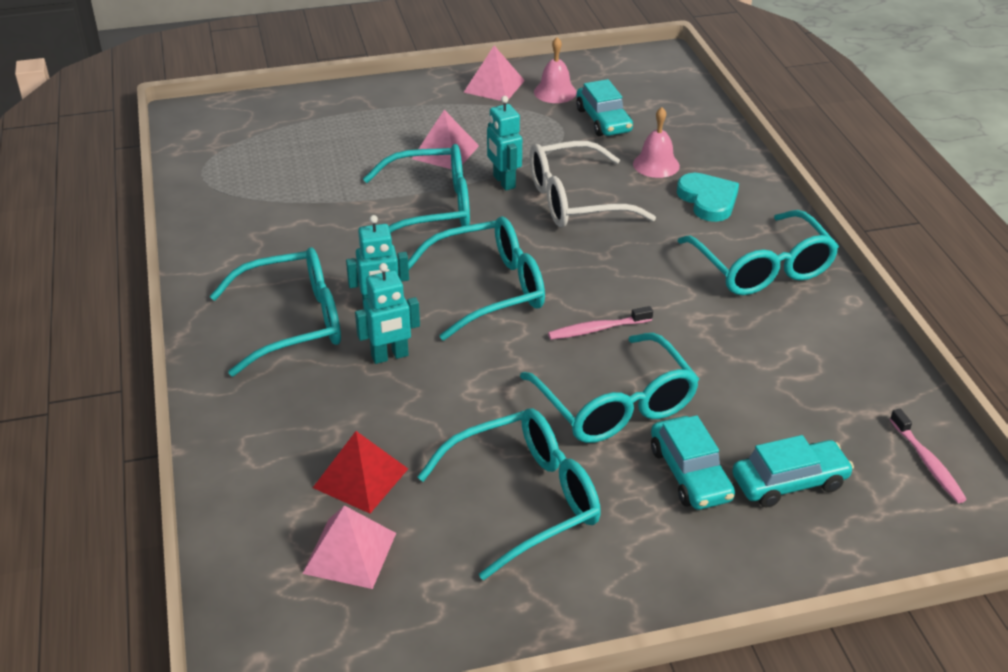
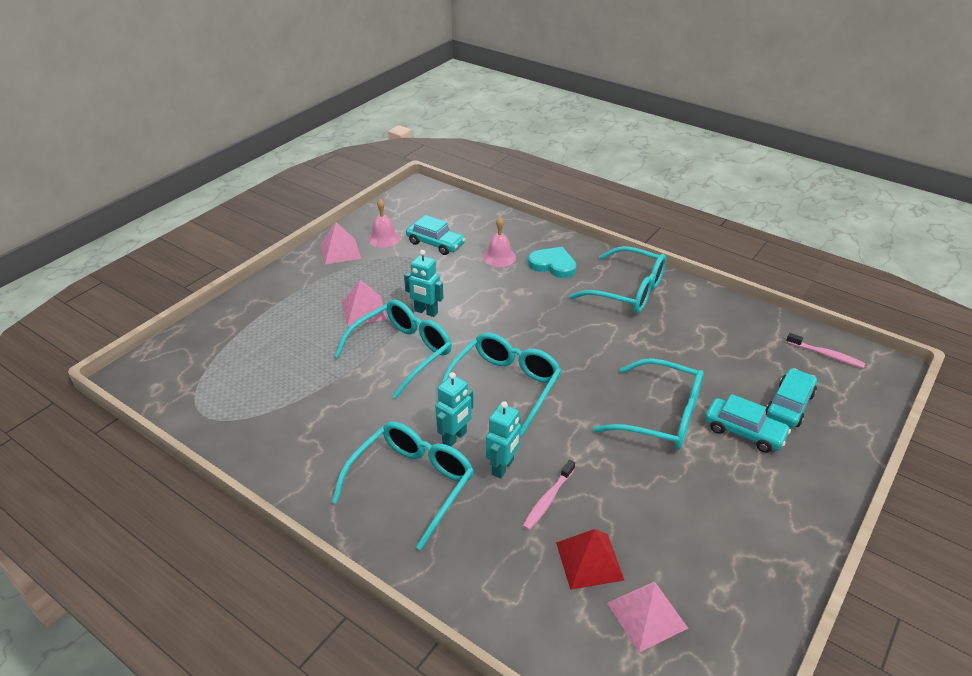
camera: 40 degrees left, 0 degrees up
(525, 499) = (691, 506): turquoise glasses -> none
(574, 200) = (482, 302): white glasses -> none
(597, 329) = (594, 376): pink toothbrush -> pink toothbrush (548, 500)

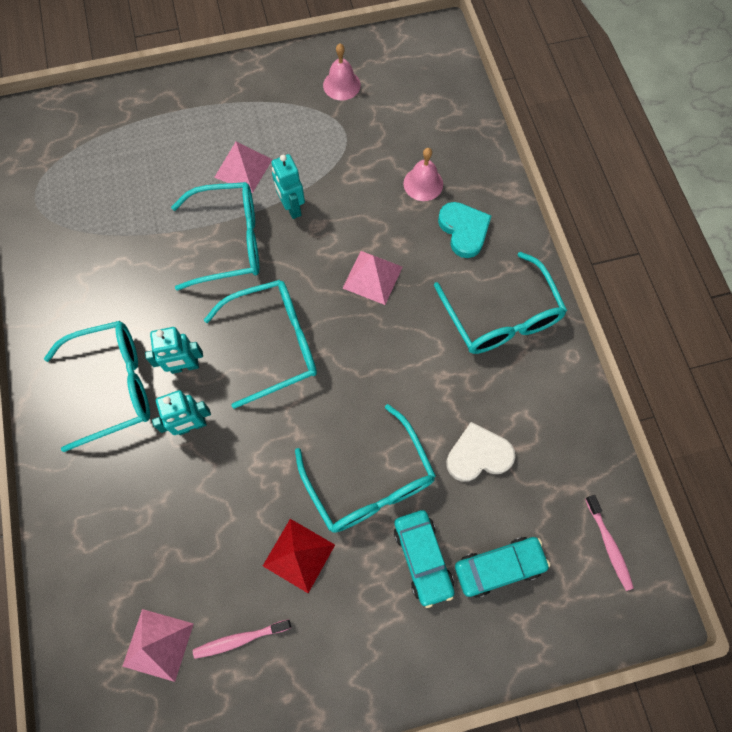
camera: 40 degrees right, 30 degrees up
(340, 251) = (288, 77): pink pyramid -> pink pyramid (372, 277)
(435, 243) = (381, 124): turquoise car -> none
(548, 500) = (193, 485): pink toothbrush -> pink toothbrush (240, 639)
(589, 561) = (167, 564): red pyramid -> red pyramid (299, 555)
(704, 361) = (478, 455): none -> white heart

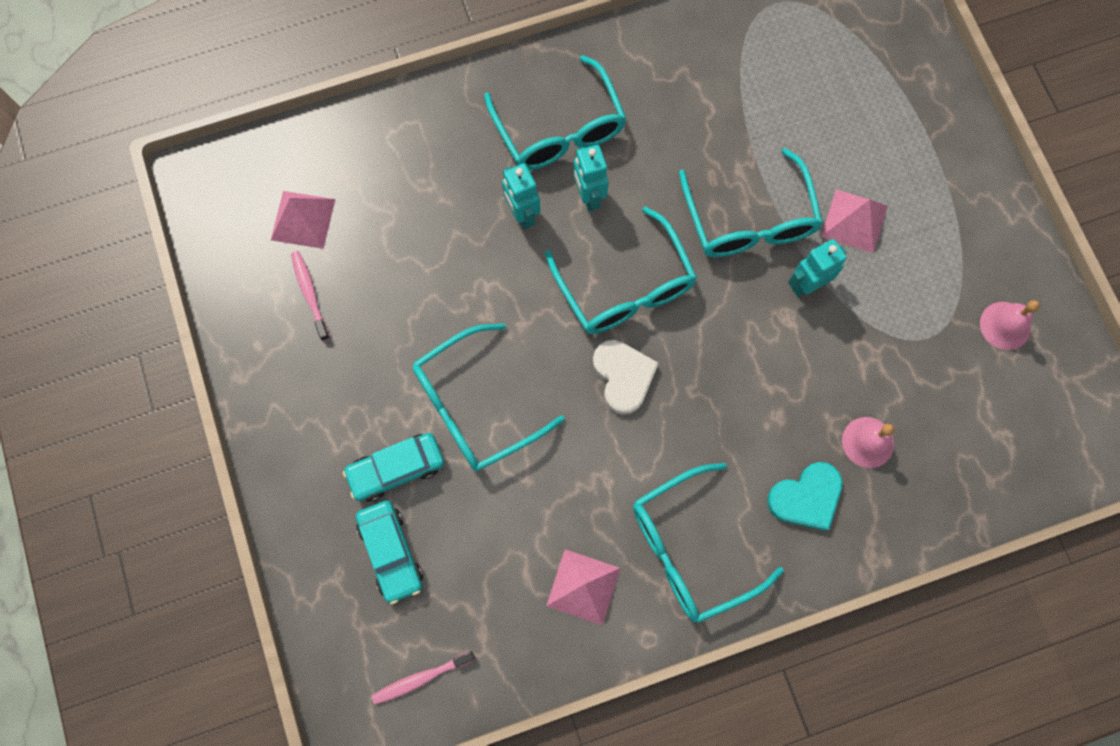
camera: 85 degrees right, 5 degrees up
(299, 555) = (393, 341): red pyramid -> none
(372, 277) = (724, 389): pink pyramid -> pink pyramid (583, 587)
(478, 455) = (514, 525): white heart -> white heart (623, 376)

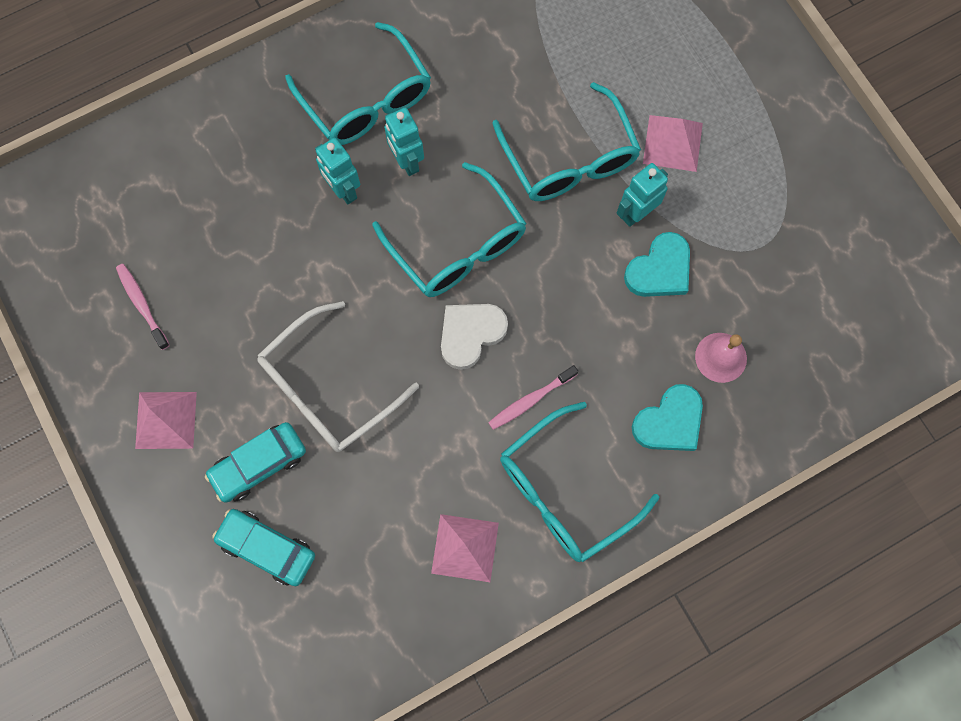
camera: 10 degrees left, 0 degrees up
(303, 219) = (122, 231): pink pyramid -> pink pyramid (166, 420)
(391, 552) = (267, 548): turquoise car -> turquoise car turned 150 degrees clockwise
(421, 678) = (318, 667): pink toothbrush -> pink toothbrush (530, 400)
(474, 407) = (327, 389): turquoise glasses -> white glasses
(623, 376) = (470, 334): white heart -> white heart turned 105 degrees counterclockwise
(821, 344) = (660, 270): none -> turquoise heart
(1005, 325) = (835, 221): pink bell -> none

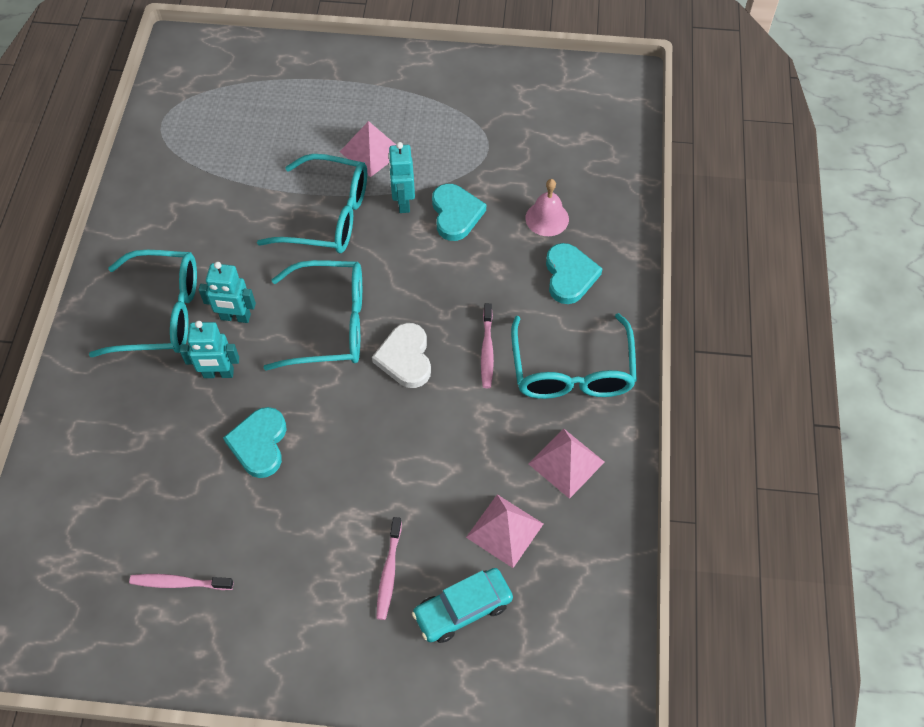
camera: 55 degrees left, 15 degrees down
(166, 420) = (294, 624): pink pyramid -> pink pyramid (505, 530)
(259, 464) = (389, 573): turquoise car -> pink toothbrush
(302, 274) = (259, 444): none -> turquoise heart
(327, 389) = (368, 483): white glasses -> none

